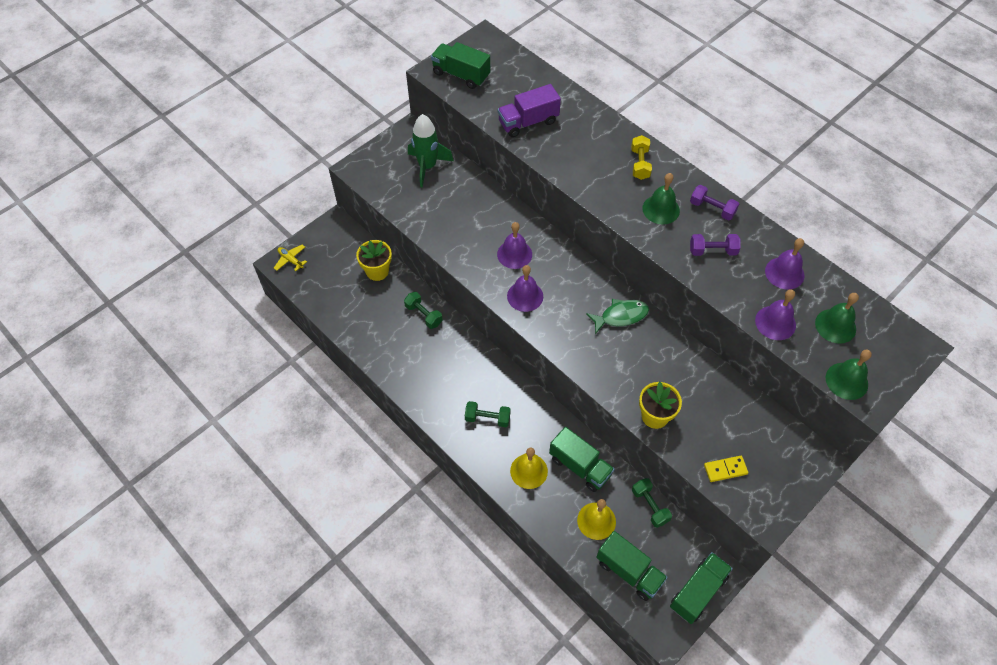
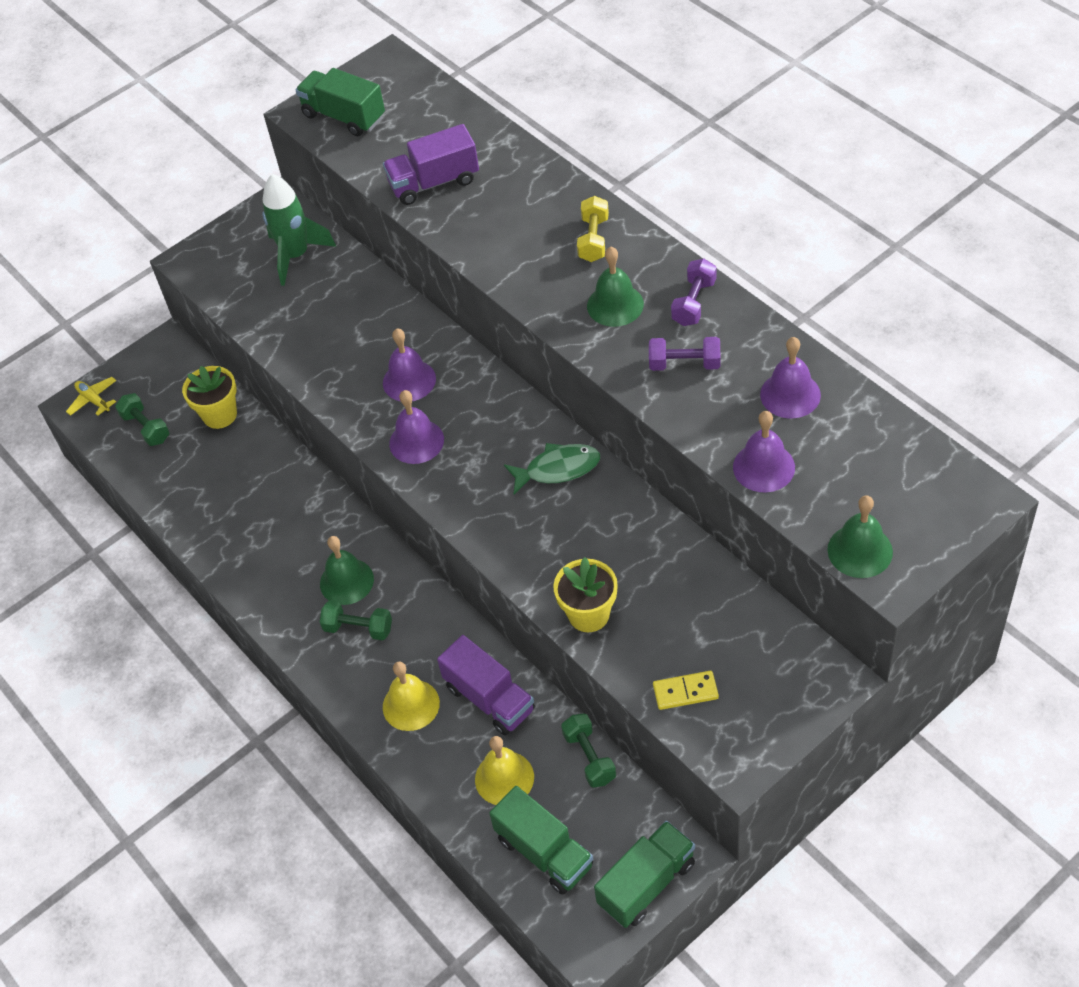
camera: 10 degrees right, 5 degrees down
(423, 315) = (281, 478): green dumbbell -> green dumbbell (146, 428)
(580, 466) = (489, 698): green truck -> purple truck
(712, 209) = (694, 302): purple dumbbell -> purple dumbbell turned 75 degrees clockwise
(835, 326) = (856, 471): green bell -> green bell (346, 581)

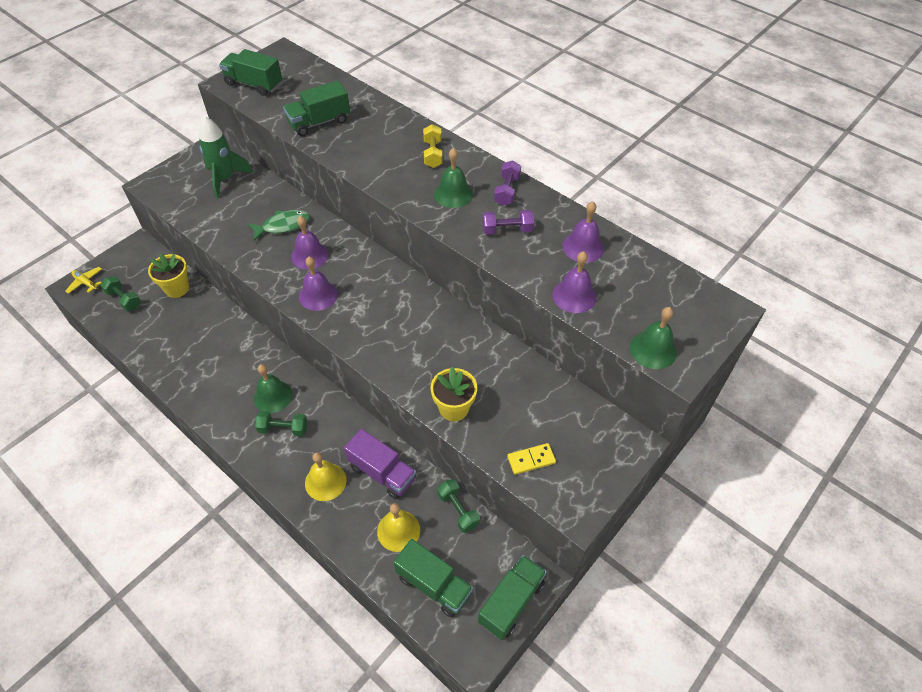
camera: 15 degrees left, 0 degrees up
(434, 182) = (319, 122): purple truck -> green truck
(558, 469) = (419, 309): green fish -> green fish (283, 226)

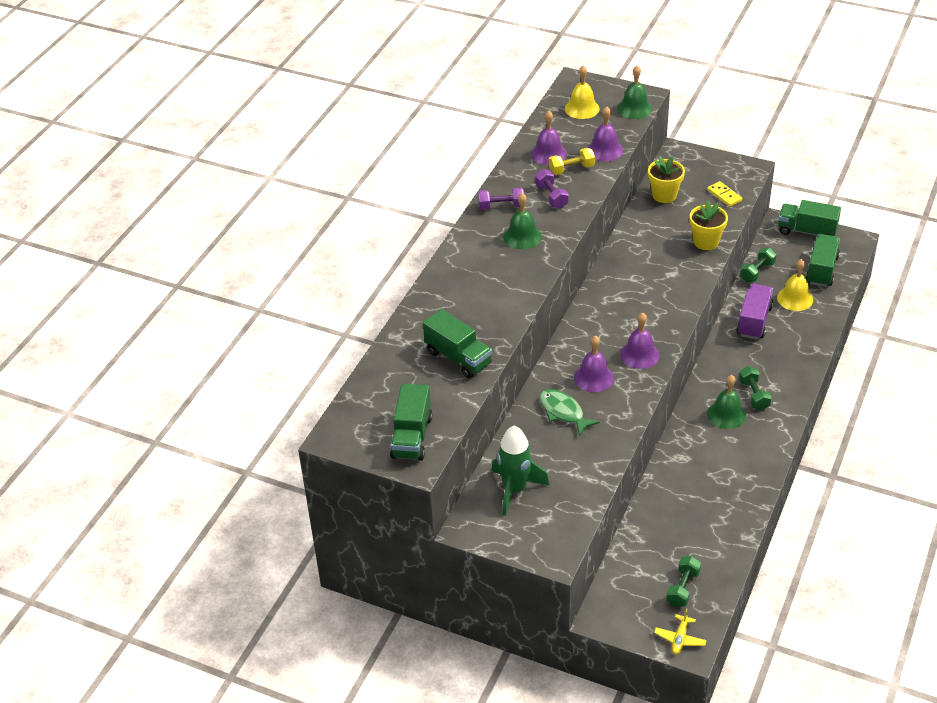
camera: 105 degrees left, 10 degrees down
(177, 288) = (643, 547): yellow flower pot -> yellow flower pot (664, 195)
(325, 481) = (783, 351): yellow bell -> yellow bell (582, 108)
(433, 154) = (471, 263): yellow dumbbell -> yellow dumbbell (571, 169)

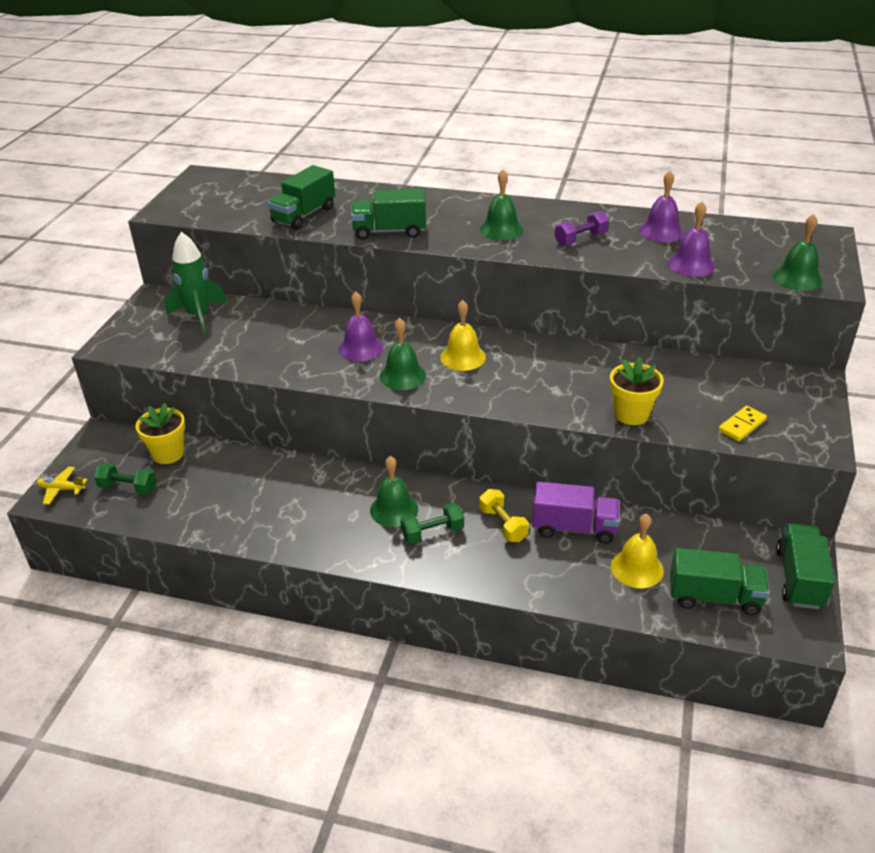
camera: 80 degrees right, 5 degrees down
(412, 437) = (197, 205): green truck -> green truck (389, 231)
(501, 206) = (549, 214): purple dumbbell -> none
(563, 412) = (306, 334): green fish -> none
(571, 169) = (639, 247): yellow dumbbell -> yellow dumbbell (503, 525)
(582, 108) = (769, 244): yellow bell -> yellow bell (463, 357)
(639, 355) = (402, 376): purple bell -> green bell
(664, 195) = (712, 375): yellow flower pot -> yellow flower pot (168, 454)
(757, 272) = (679, 527): green dumbbell -> none

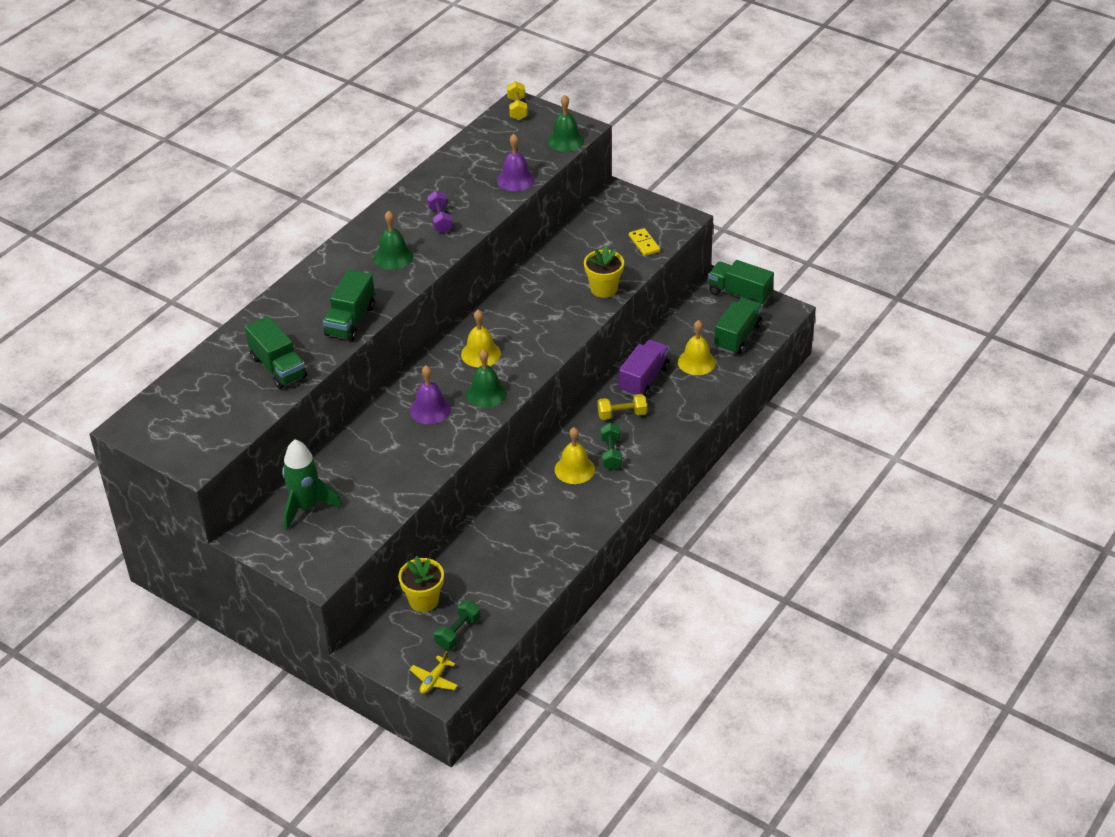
camera: 70 degrees left, 5 degrees up
(394, 509) = (574, 469): green bell -> yellow bell
(661, 231) = (457, 176): purple bell -> none
(818, 237) = (517, 109): none -> yellow dumbbell

